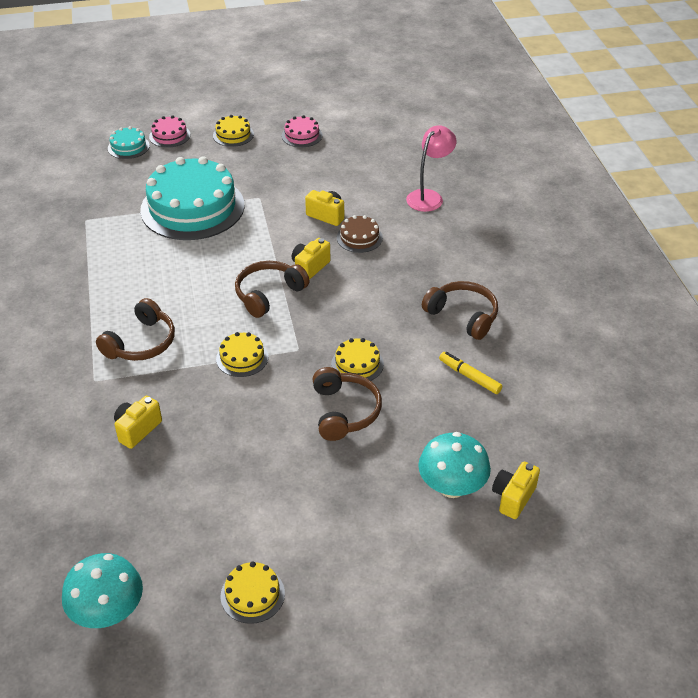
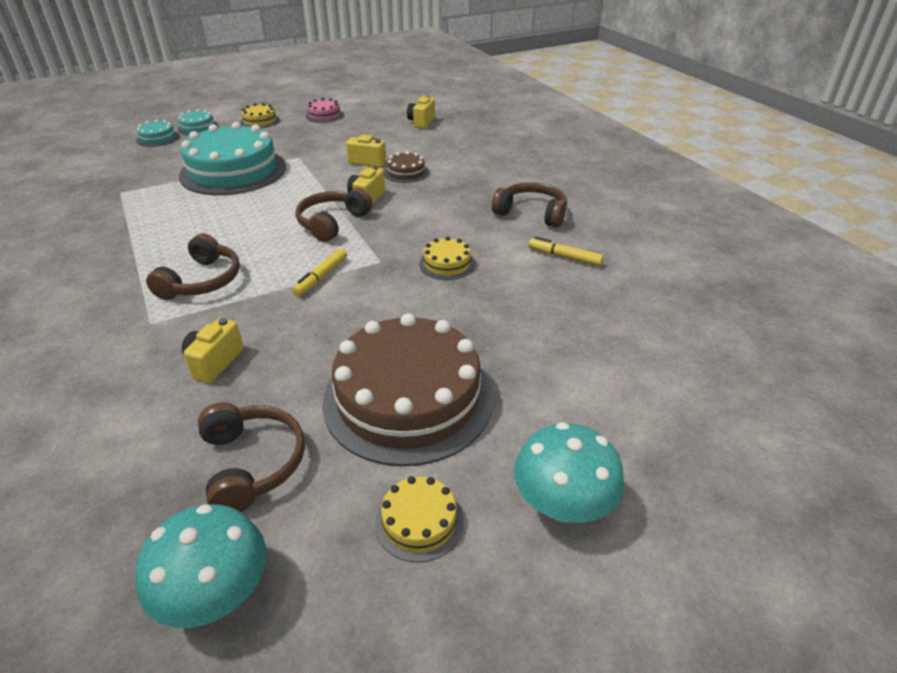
camera: 15 degrees left, 5 degrees down
(169, 136) = (198, 127): pink cake -> turquoise cake
(242, 358) = (321, 277): yellow cake -> yellow marker
(277, 494) = (408, 398): none -> brown cake
(344, 411) = (451, 306): brown headphones -> brown headphones (251, 463)
(429, 196) = (456, 140): pink lamp -> none
(452, 487) = (601, 353): turquoise mushroom -> turquoise mushroom (562, 504)
(513, 498) = (671, 352): yellow camera -> yellow camera (421, 122)

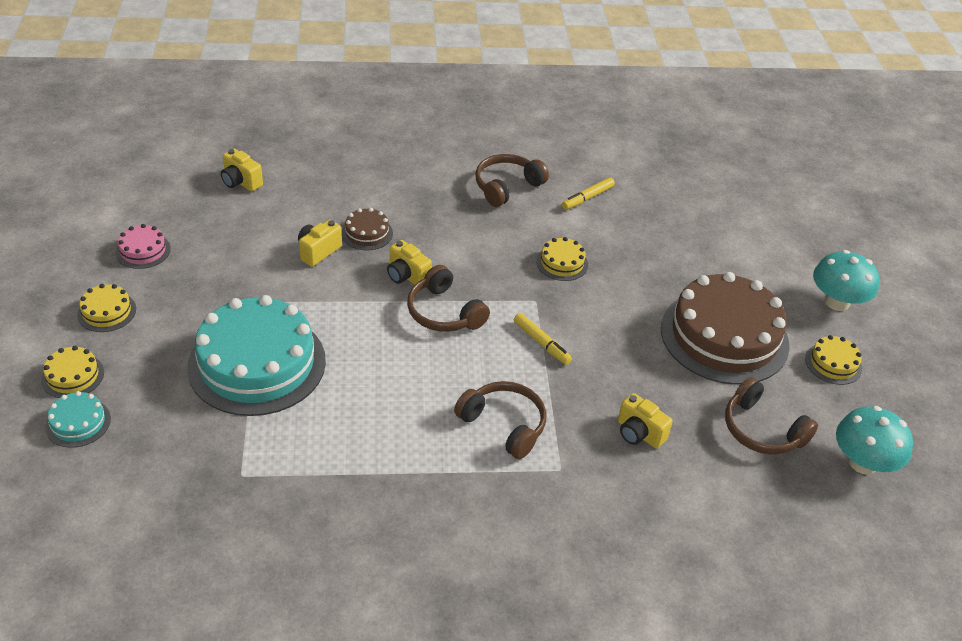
camera: 70 degrees left, 5 degrees up
(198, 127) = (73, 376): turquoise cake -> yellow cake
(251, 463) = (762, 430): brown headphones -> brown headphones turned 135 degrees counterclockwise

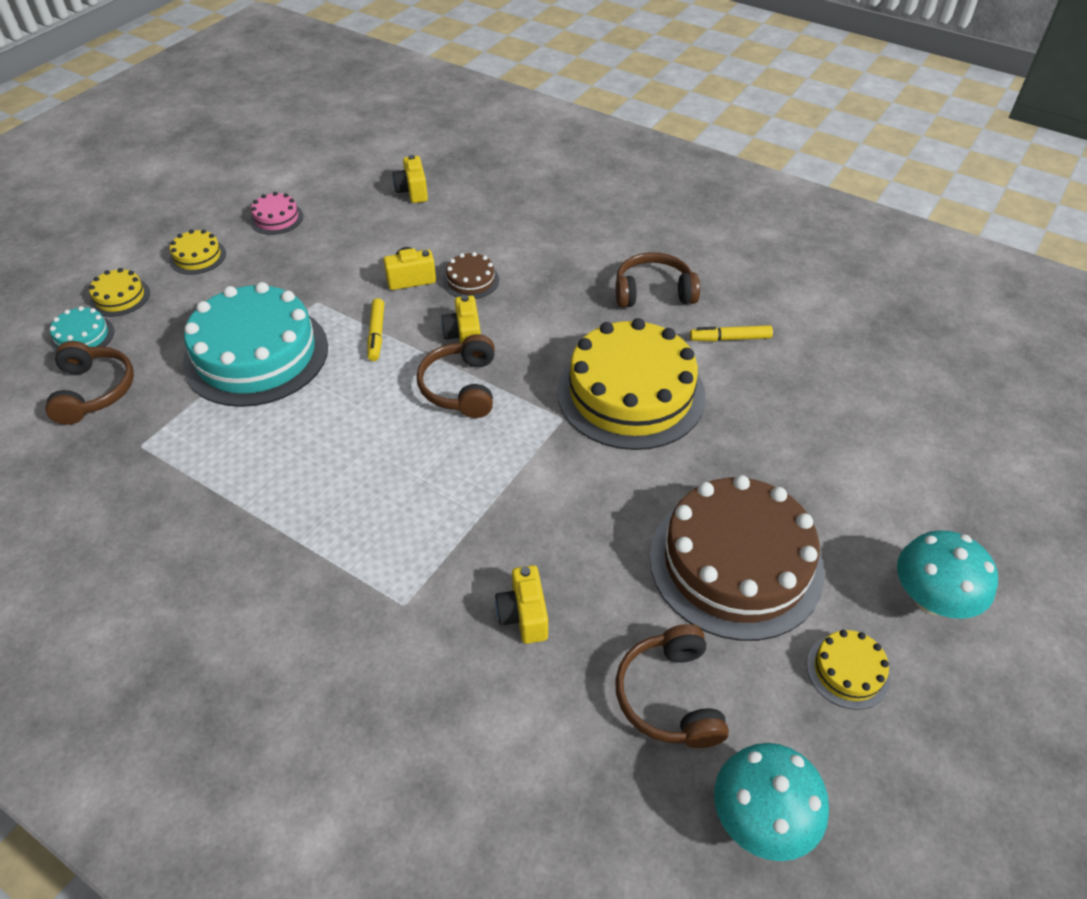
camera: 40 degrees right, 5 degrees up
(504, 425) = (399, 527): brown headphones -> brown headphones (94, 391)
(541, 343) = (523, 464): yellow marker -> yellow marker (376, 334)
(562, 263) = (631, 393): yellow cake -> yellow cake, size x2.32

